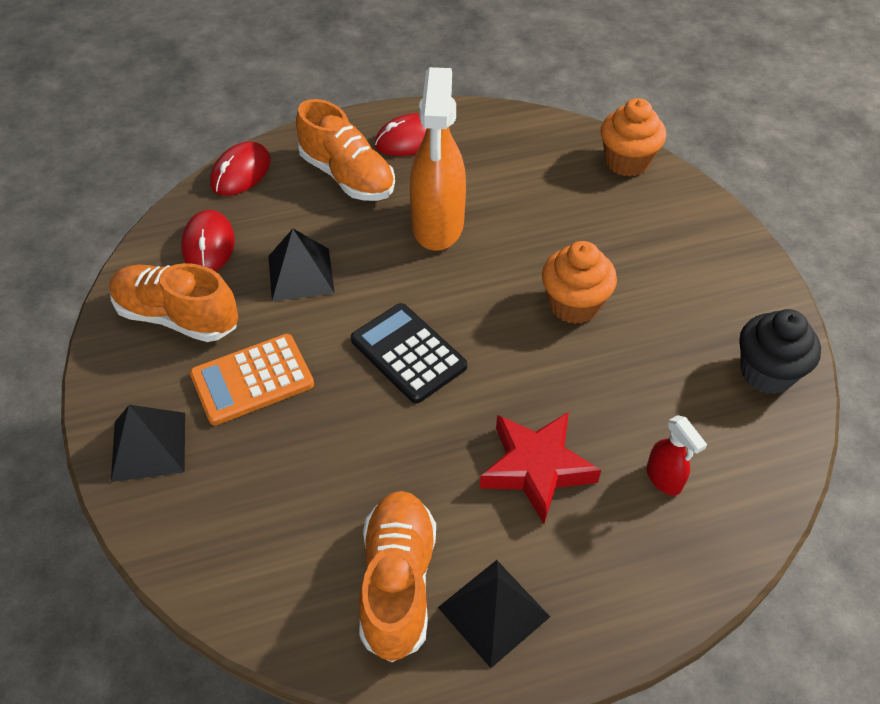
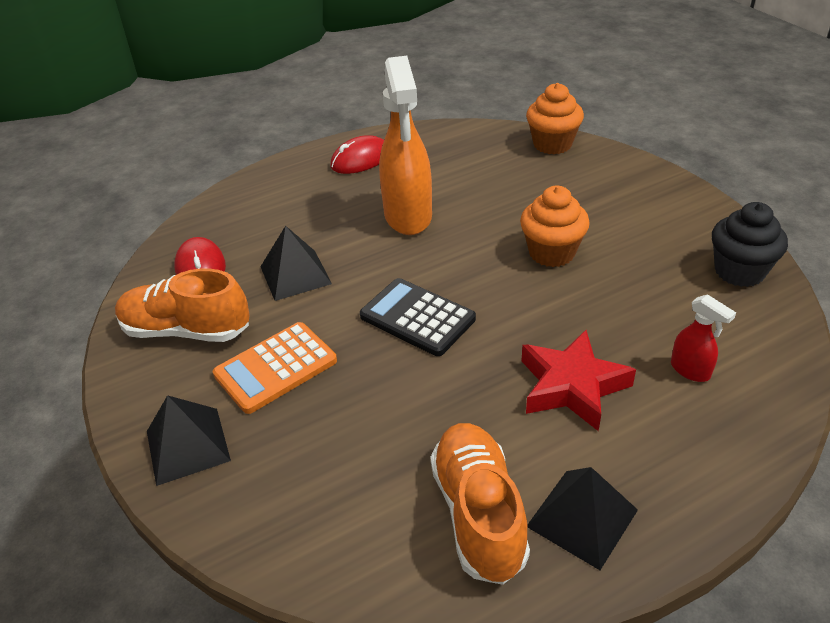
camera: 10 degrees left, 10 degrees down
(241, 172) = (215, 208): red mouse -> none
(347, 176) = (314, 195): orange shoe -> none

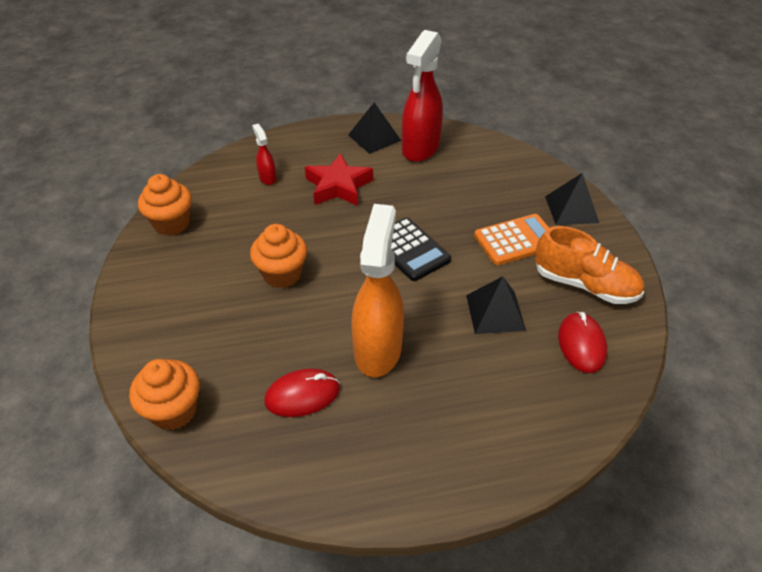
camera: 165 degrees left, 5 degrees up
(360, 160) = (397, 461): red mouse -> red mouse (302, 395)
(478, 513) = (420, 149): orange shoe -> red spray bottle
(739, 271) = (172, 224): black cupcake -> orange cupcake

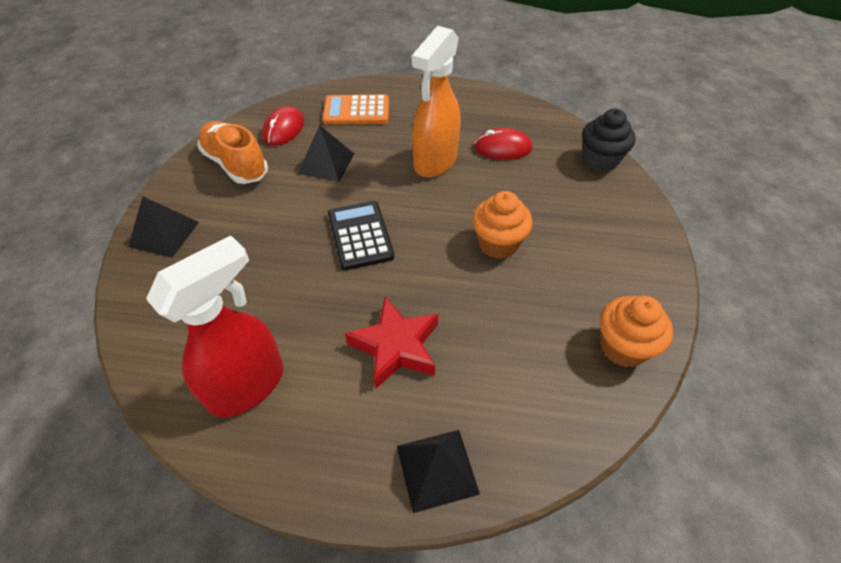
camera: 160 degrees left, 5 degrees up
(174, 410) = (600, 161): orange cupcake -> black cupcake
(267, 178) = (488, 394): red spray bottle -> none
(374, 137) = (297, 436): black pyramid -> black pyramid (437, 469)
(516, 240) = (251, 217): orange calculator -> orange calculator (356, 111)

